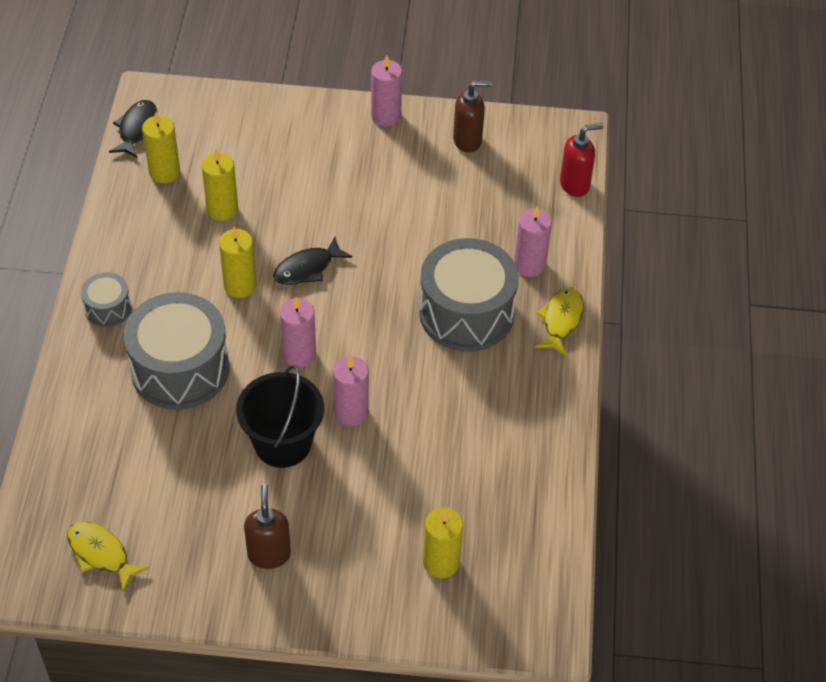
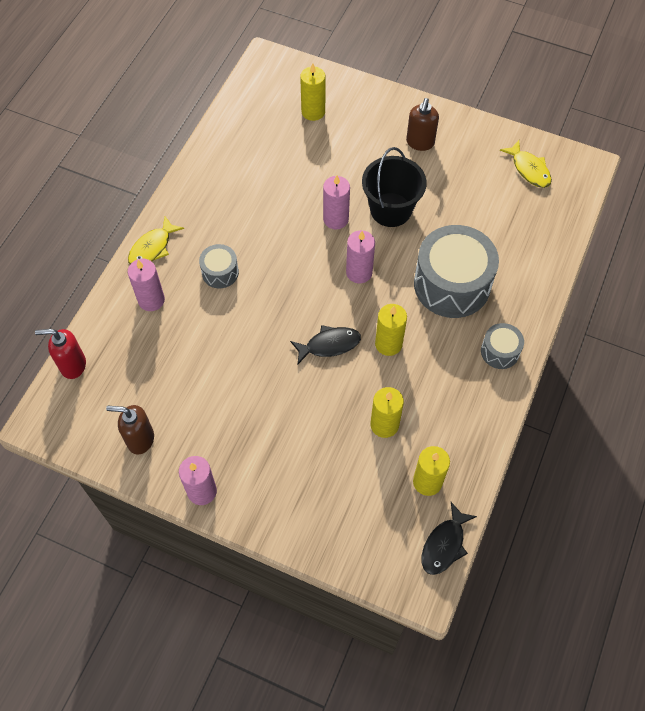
camera: 160 degrees left, 10 degrees up
(466, 313) = (220, 272): grey drum -> grey drum, size x0.48

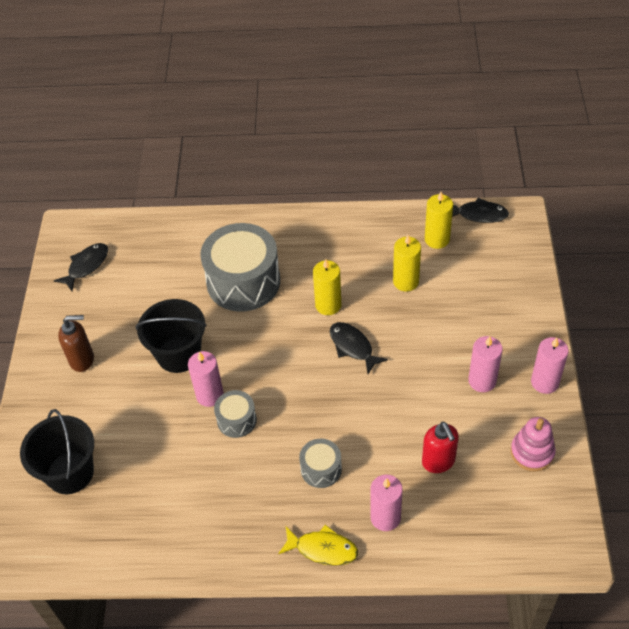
camera: 110 degrees left, 10 degrees down
(73, 365) = (498, 553): red soap dispenser -> red soap dispenser (438, 461)
(140, 439) = (532, 452): brown soap dispenser -> pink stacking toy
(313, 111) = (70, 473): yellow candle -> black bucket
(359, 272) = (264, 353): pink candle -> pink candle (482, 381)
(500, 351) = (295, 231): grey drum -> grey drum (236, 420)
(529, 169) = (86, 266): yellow fish -> black fish

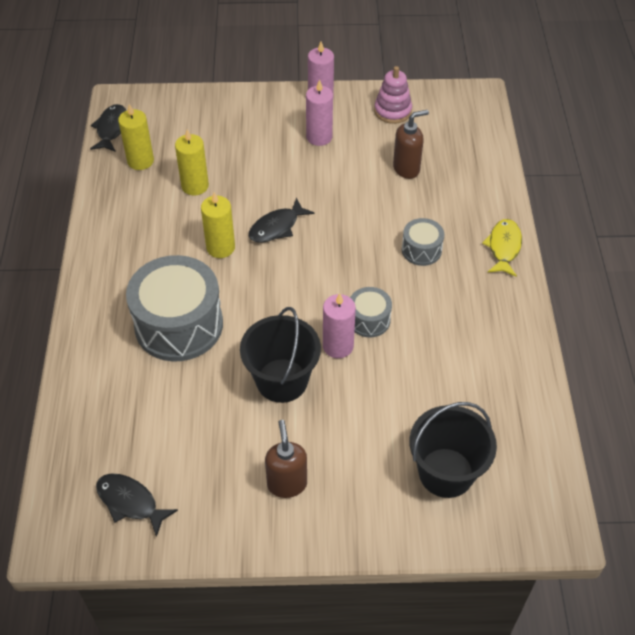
camera: 95 degrees left, 0 degrees up
(385, 517) = (466, 204): pink candle -> none
(438, 461) = (406, 168): red soap dispenser -> brown soap dispenser

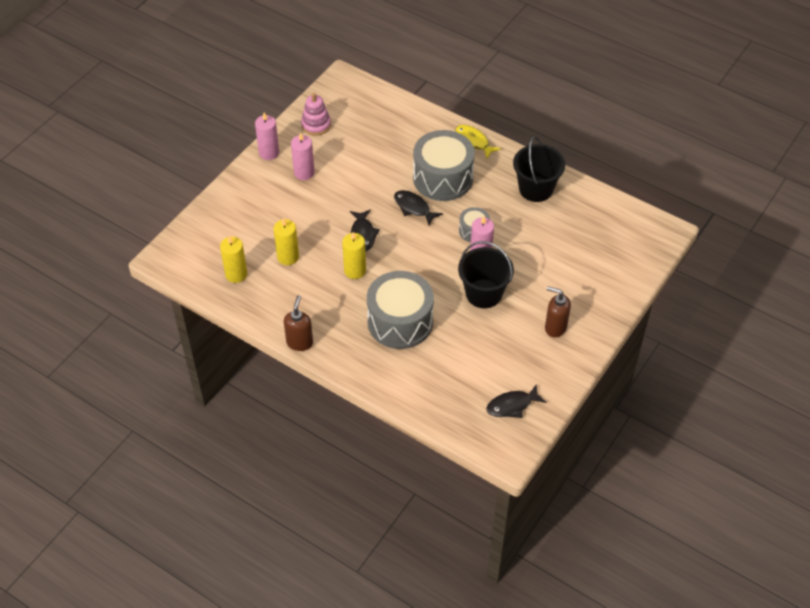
camera: 55 degrees left, 0 degrees up
(111, 129) = (187, 275): black fish -> black fish (413, 208)
(406, 168) = (372, 147): brown soap dispenser -> brown soap dispenser (299, 342)
(421, 250) = (443, 178): grey drum -> grey drum, size x2.07
(446, 472) = (601, 256): black bucket -> black bucket (536, 189)

